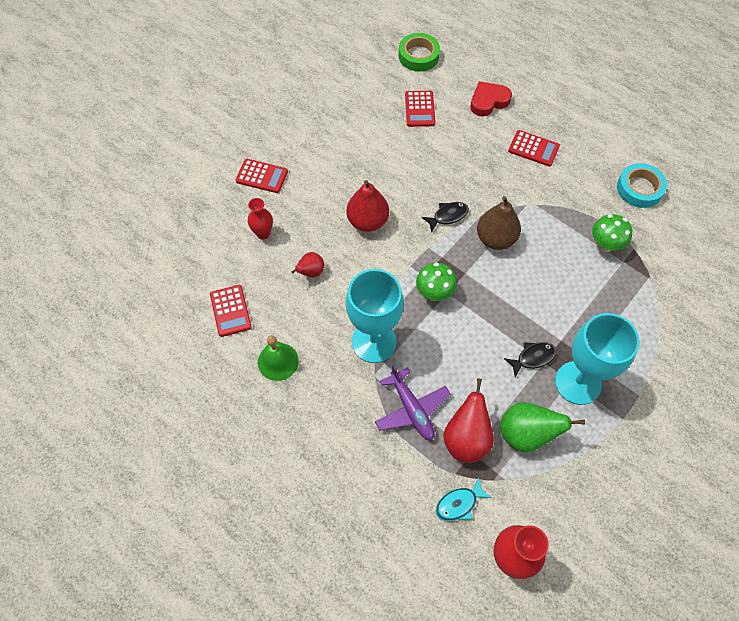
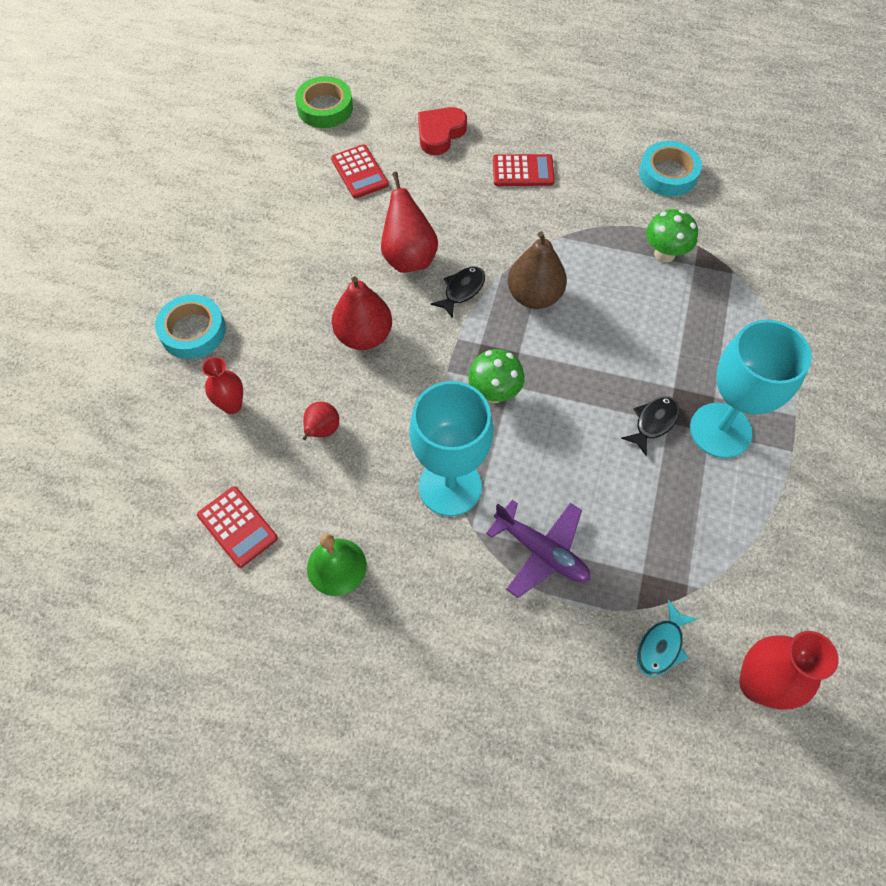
camera: 25 degrees left, 0 degrees up
(262, 176) = (193, 331): red calculator -> turquoise tape
(466, 439) = (627, 559): red pear -> red pear (409, 257)
(526, 434) = (694, 520): green pear -> none

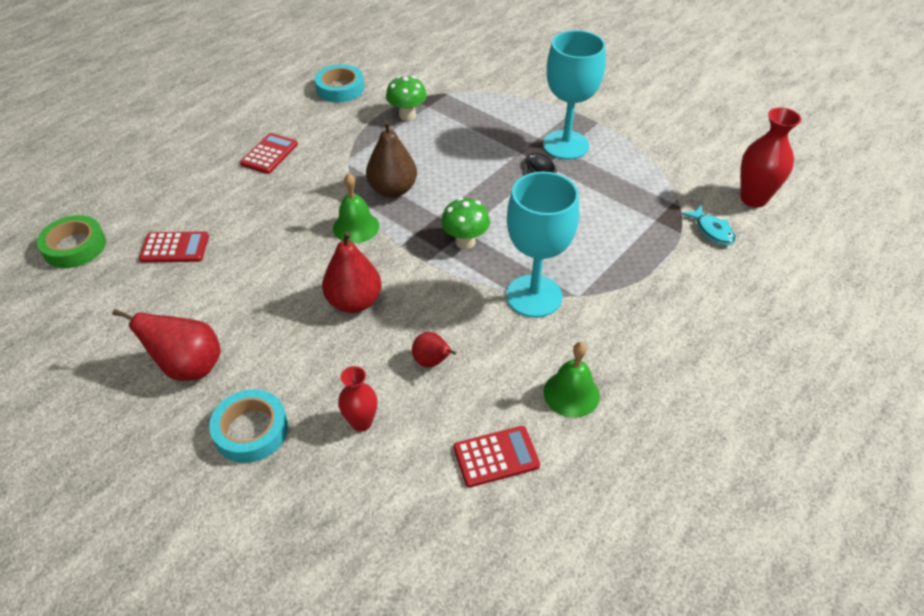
camera: 65 degrees left, 15 degrees down
(409, 257) = (296, 247): red pear -> red pear (189, 367)
(440, 134) = (184, 185): red heart -> none
(462, 290) = (356, 227): black fish -> green bell
(541, 551) = (615, 264): purple plane -> none

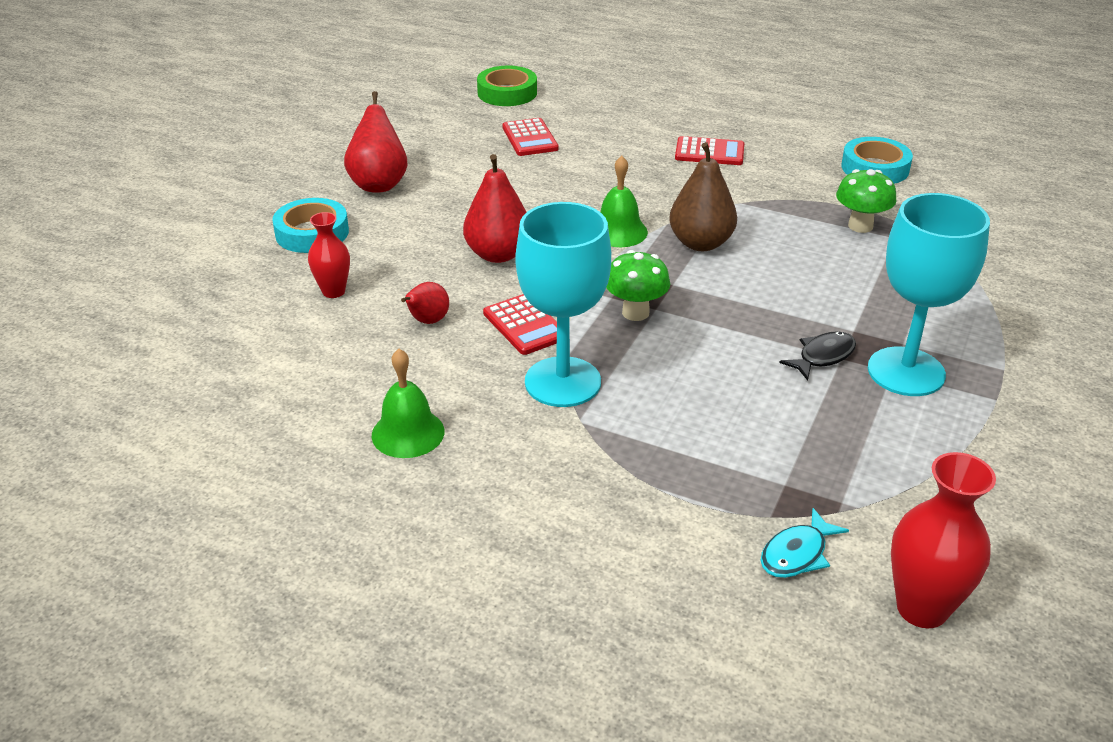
camera: 75 degrees right, 10 degrees down
(496, 457) = (304, 386): red calculator -> red calculator (525, 325)

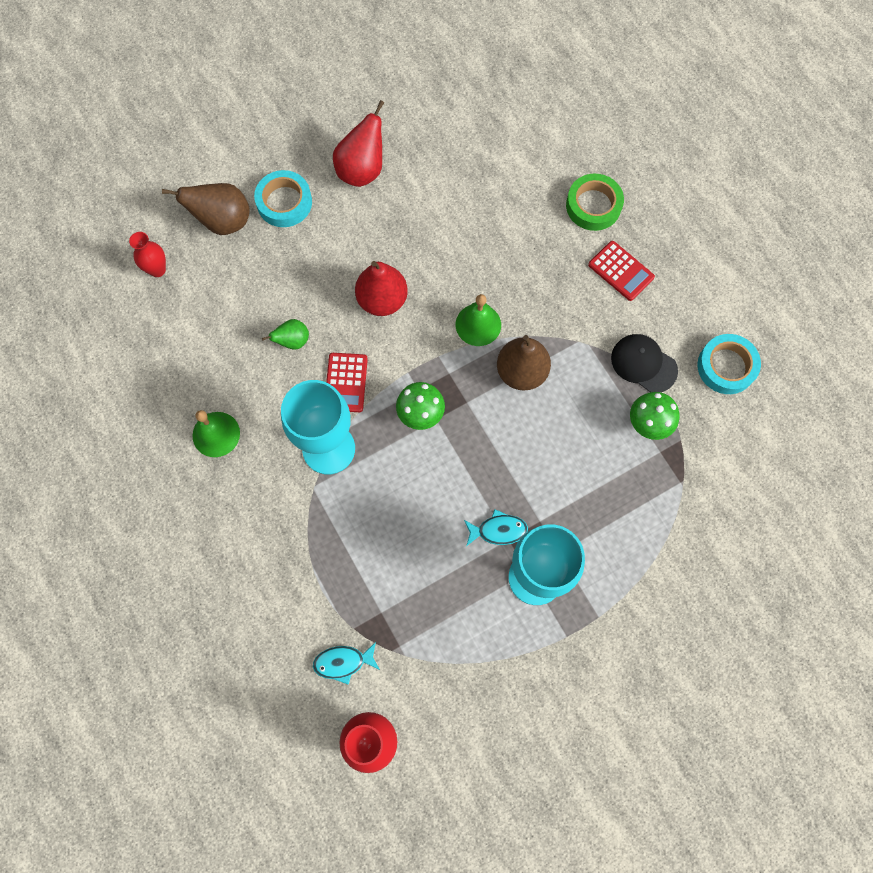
camera: 35 degrees right, 35 degrees up
(249, 271) = (223, 221): none -> brown pear
(333, 291) = (258, 275): red vase -> red vase (157, 269)
(427, 321) = (292, 341): red pear -> green pear
(507, 93) = (536, 99): green tape -> green tape (593, 206)
(530, 138) = (505, 173): red calculator -> none
(804, 194) = (643, 364): none -> black cap
(823, 356) = (498, 530): black fish -> turquoise fish

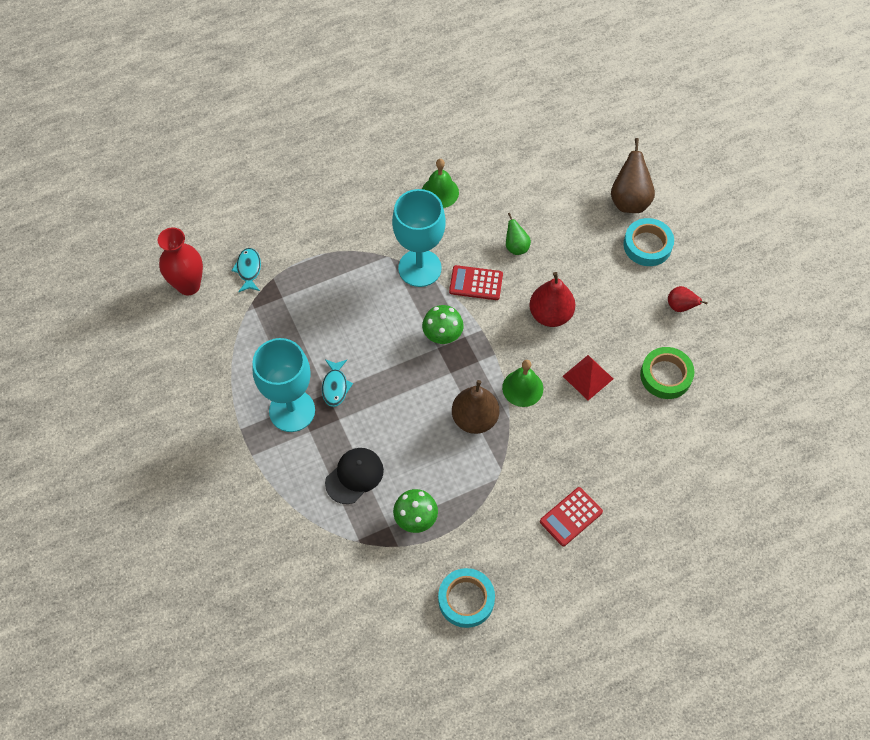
camera: 95 degrees right, 10 degrees down
(157, 269) = (585, 155): red vase -> none
(362, 170) = (680, 306): red pear -> red pear, size x0.57
(458, 259) = (588, 377): none -> red pyramid
(593, 206) = (642, 501): green tape -> green tape (665, 375)
(643, 364) = (474, 524): black cap -> black cap (354, 476)

